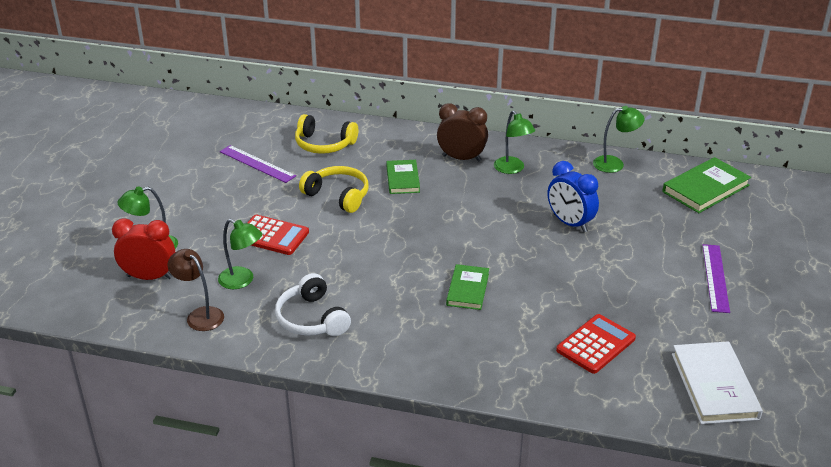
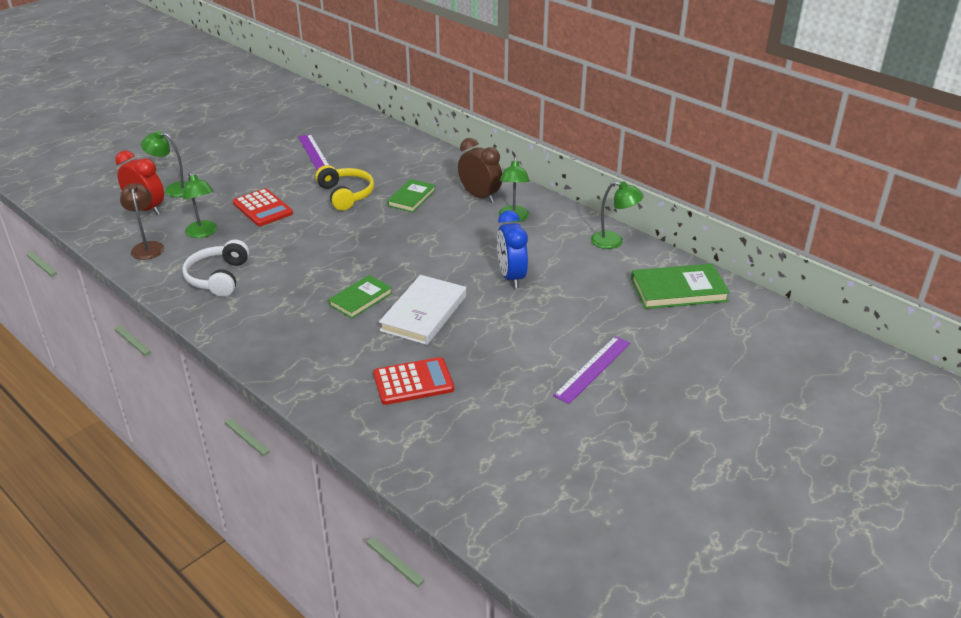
camera: 30 degrees right, 0 degrees up
(324, 144) = (381, 154): yellow headphones -> none
(714, 386) = (477, 459): white book -> white book (424, 313)

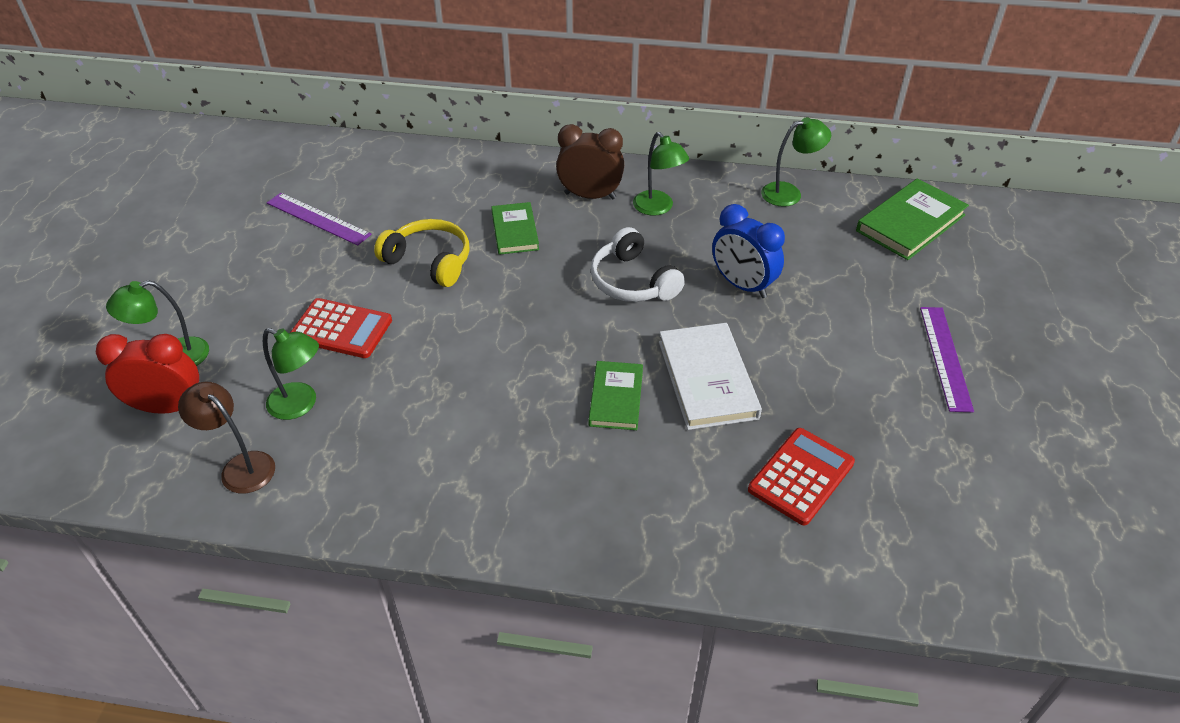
camera: 35 degrees left, 10 degrees up
(218, 277) = (401, 461): white headphones -> white headphones (632, 281)

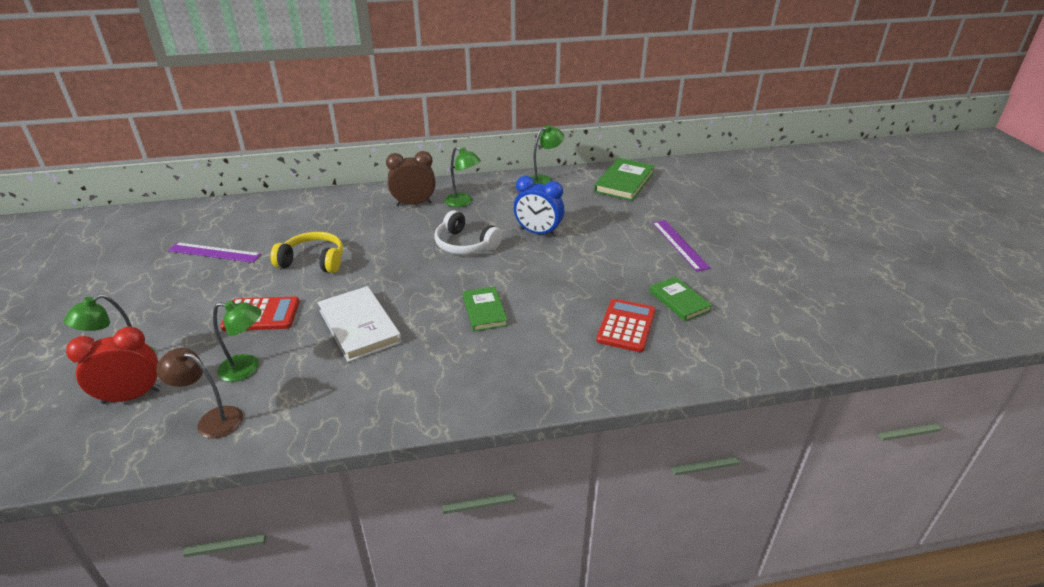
camera: 20 degrees left, 10 degrees down
(515, 231) = (369, 232): green book -> green book (679, 301)
(707, 379) = (540, 287): white book -> white book (359, 326)

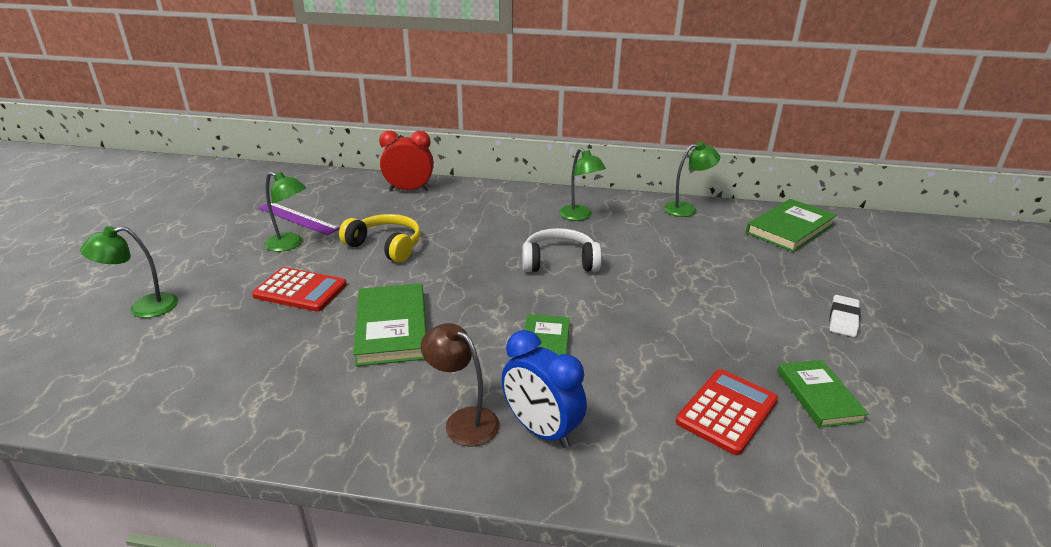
camera: 20 degrees right, 5 degrees down
(132, 396) = (124, 345): red clock -> red clock (409, 190)
(212, 420) = (177, 394): brown lamp -> brown lamp (463, 421)
(247, 368) = (249, 345): green lamp -> green lamp (290, 244)
(359, 326) = (391, 328): white book -> green book
(414, 204) = (524, 208): brown clock -> none
(465, 244) = (559, 262): white headphones -> white headphones turned 120 degrees clockwise
(538, 233) = (654, 266): blue clock -> blue clock (541, 430)
(679, 245) = (843, 319): purple ruler -> white eraser

